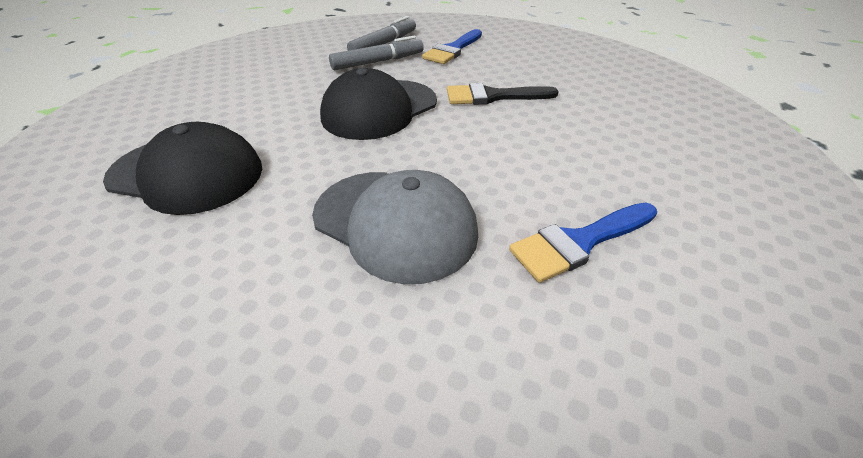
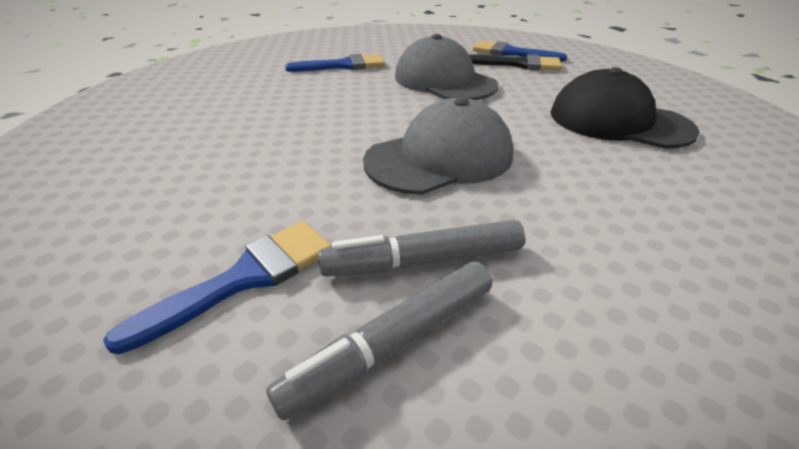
camera: 165 degrees left, 5 degrees down
(246, 391) = (511, 53): none -> blue brush
(379, 109) = (440, 157): black cap -> grey cap
(493, 96) = (290, 155): black brush -> black brush (518, 64)

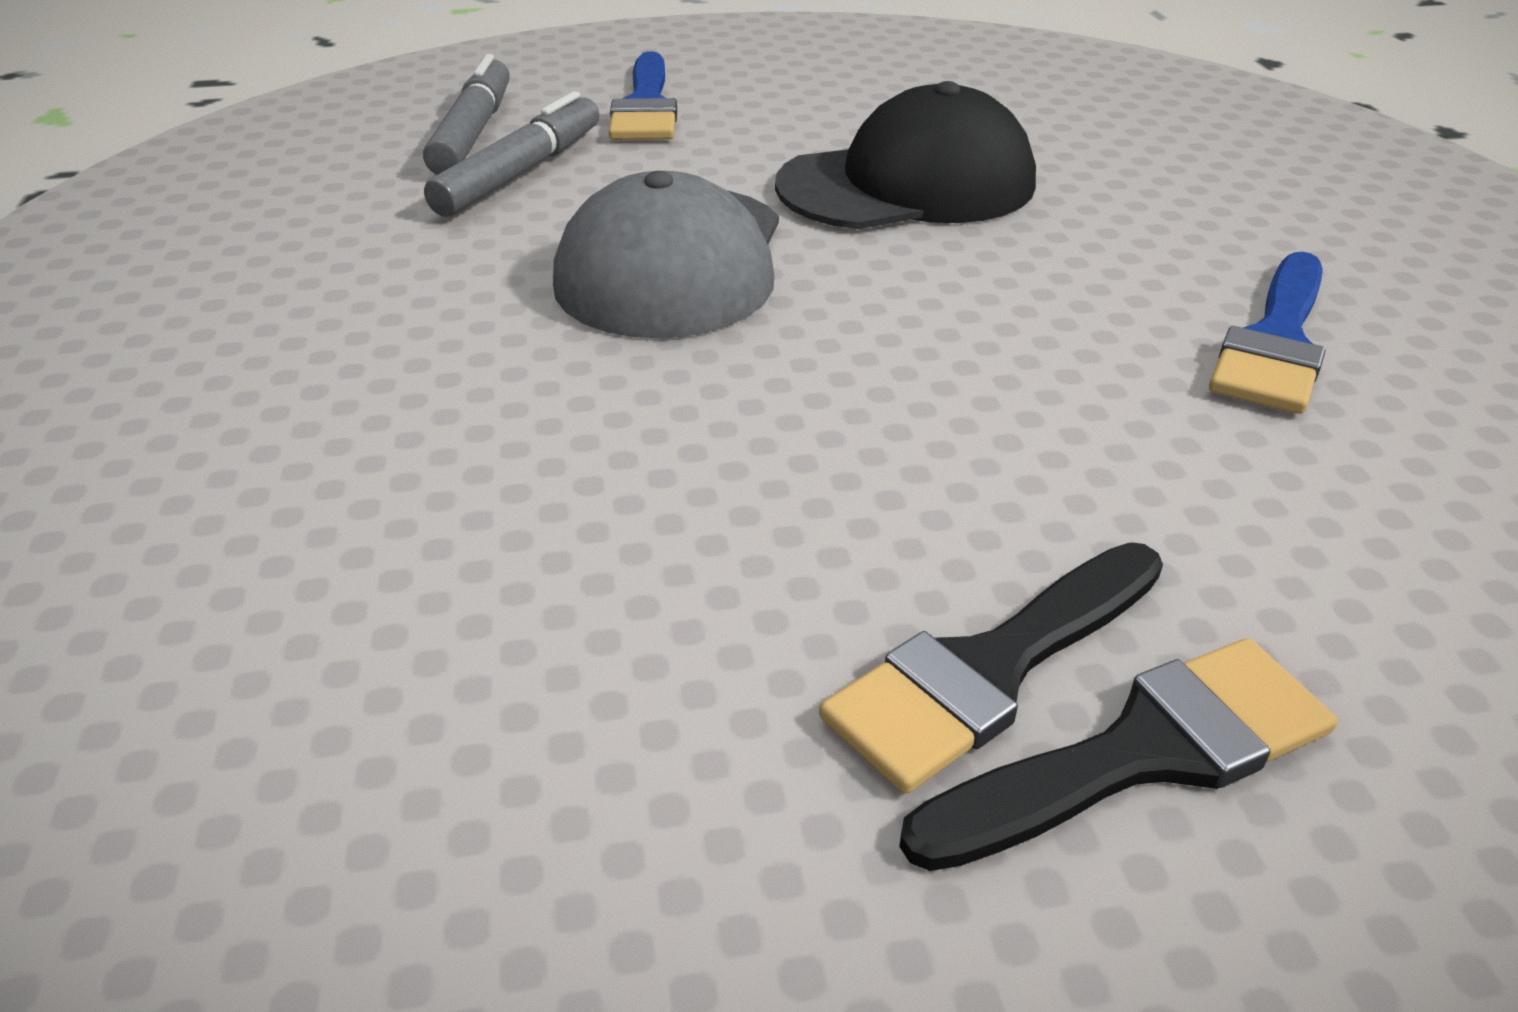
camera: 130 degrees right, 0 degrees up
(444, 81) = (997, 431): grey cap -> none
(511, 53) = (1142, 753): blue brush -> black brush
(618, 121) = (449, 530): black cap -> black cap (907, 184)

